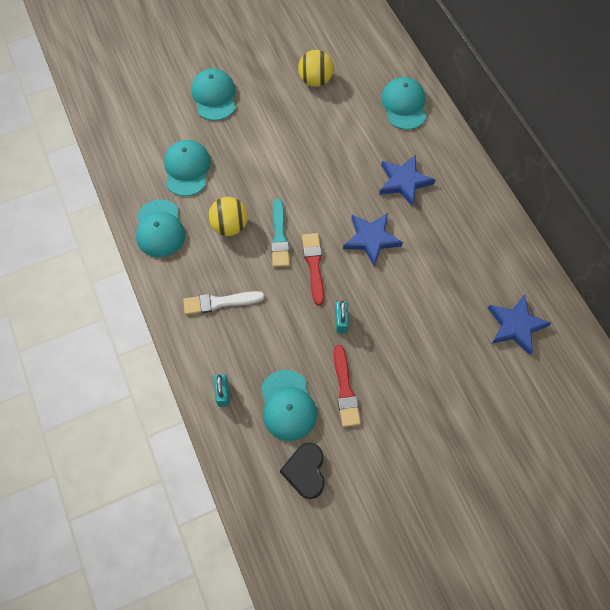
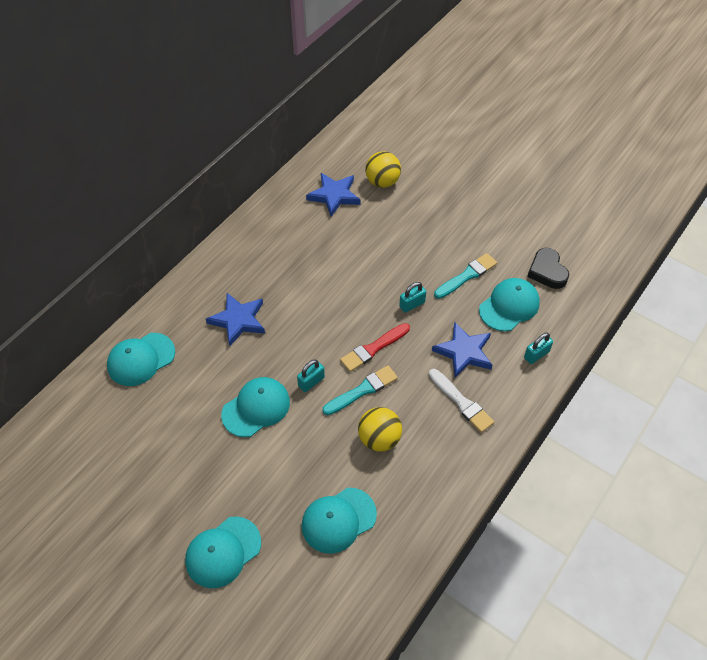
camera: 120 degrees left, 10 degrees down
(160, 229) = (425, 502): turquoise cap -> turquoise cap (256, 408)
(305, 471) = (547, 271): black heart -> black heart turned 105 degrees clockwise
(311, 205) = (311, 382): none -> turquoise padlock
(315, 80) = (146, 457): yellow ball -> yellow ball (382, 182)
(345, 390) = (467, 276): red brush -> turquoise brush
(371, 239) = (317, 318): blue star -> blue star (464, 352)

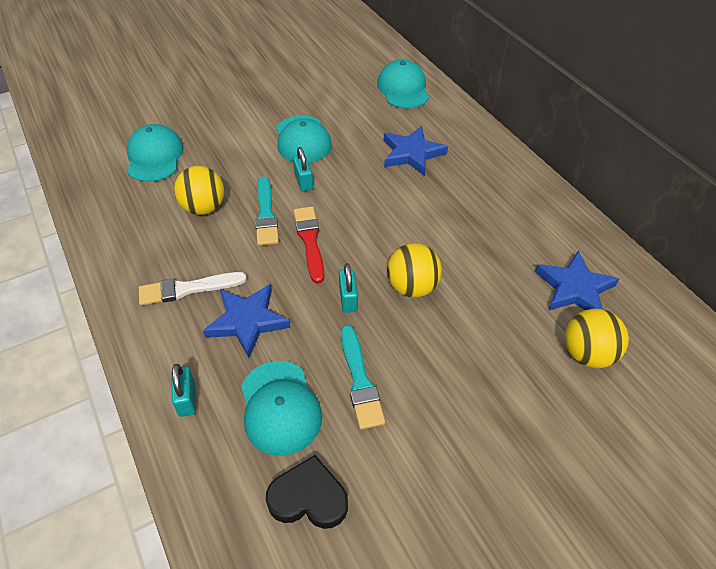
camera: 115 degrees right, 5 degrees down
(223, 552) = (191, 92): turquoise cap -> none
(381, 274) = (412, 287): none -> yellow ball

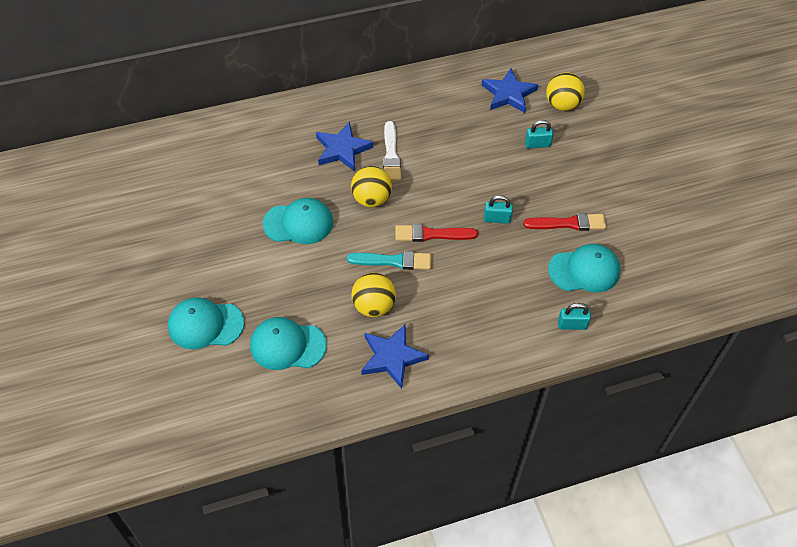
camera: 80 degrees left, 5 degrees up
(187, 289) = (468, 321): white brush -> white brush (391, 155)
(247, 321) = (508, 283): blue star -> blue star (392, 357)
(303, 182) = (358, 230): turquoise padlock -> turquoise padlock (537, 144)
(308, 498) = (649, 262): black heart -> none
(360, 380) = (568, 223): turquoise brush -> red brush
(403, 89) = (245, 136): turquoise cap -> turquoise cap (205, 325)
(412, 287) = (492, 179): yellow ball -> yellow ball (371, 199)

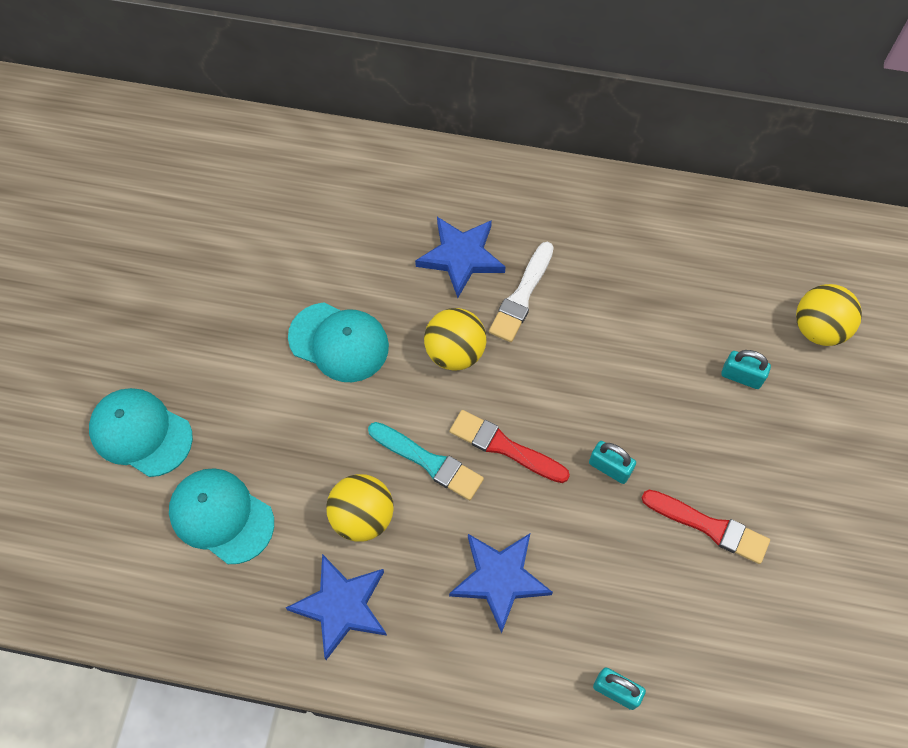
camera: 30 degrees right, 10 degrees up
(508, 94) = (748, 275): blue star -> blue star (500, 579)
(584, 270) = (687, 614): turquoise cap -> none

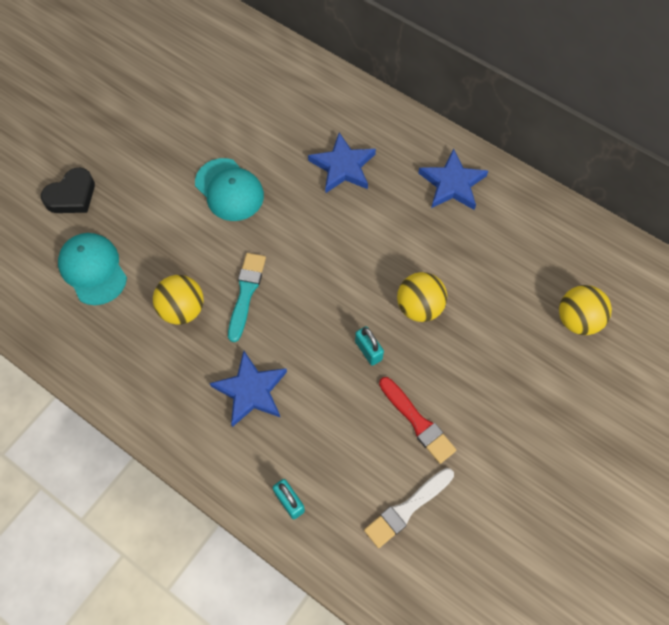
camera: 25 degrees right, 0 degrees up
(141, 433) = (72, 195): turquoise cap -> black heart
(341, 606) = (137, 361): blue star -> blue star (452, 184)
(429, 462) = (246, 293): turquoise brush -> turquoise brush turned 135 degrees counterclockwise
(455, 352) = (303, 228): yellow ball -> yellow ball (419, 307)
(504, 447) = (302, 305): red brush -> none
(522, 296) = (371, 209): white brush -> white brush (407, 509)
(741, 376) = (499, 329): turquoise padlock -> none

